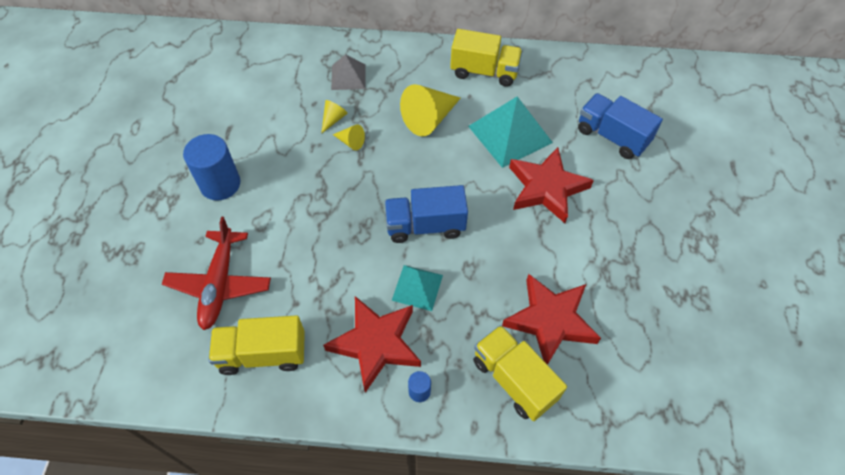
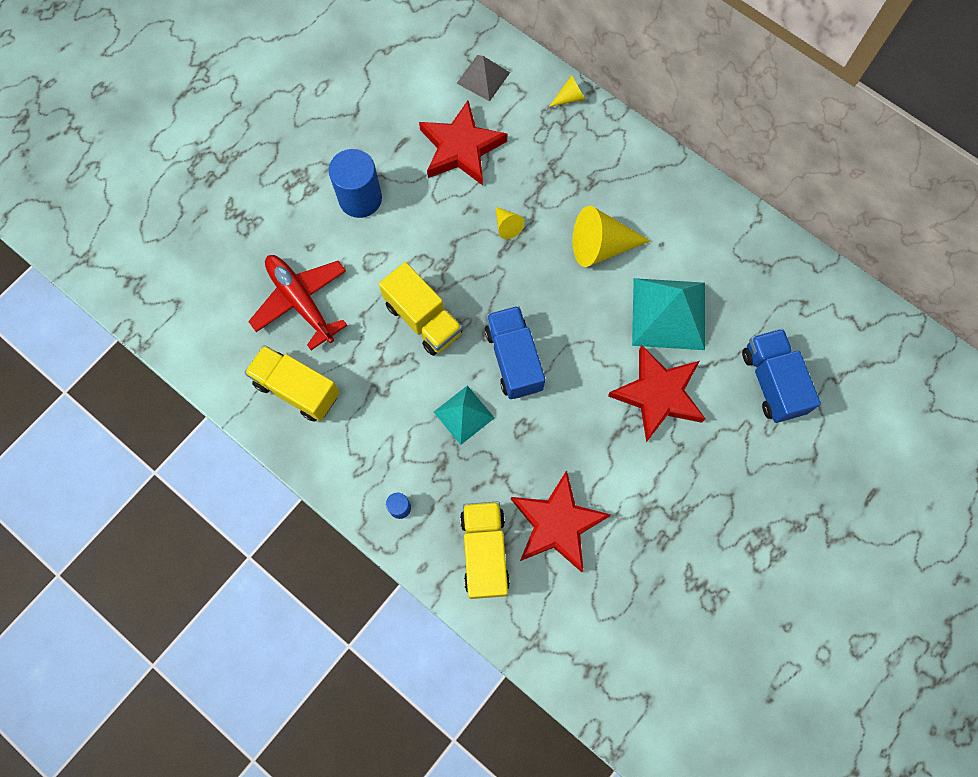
camera: 35 degrees right, 15 degrees up
(219, 284) = (301, 301): red plane -> red plane turned 105 degrees clockwise
(333, 119) = (507, 189): yellow cone -> yellow cone (570, 98)
(348, 77) = (555, 147): grey pyramid -> grey pyramid (483, 78)
(376, 344) = (393, 442): red star -> red star (461, 148)
(425, 226) = (513, 359): blue truck -> blue truck turned 45 degrees clockwise
(484, 72) = (699, 224): yellow truck -> yellow truck (423, 319)

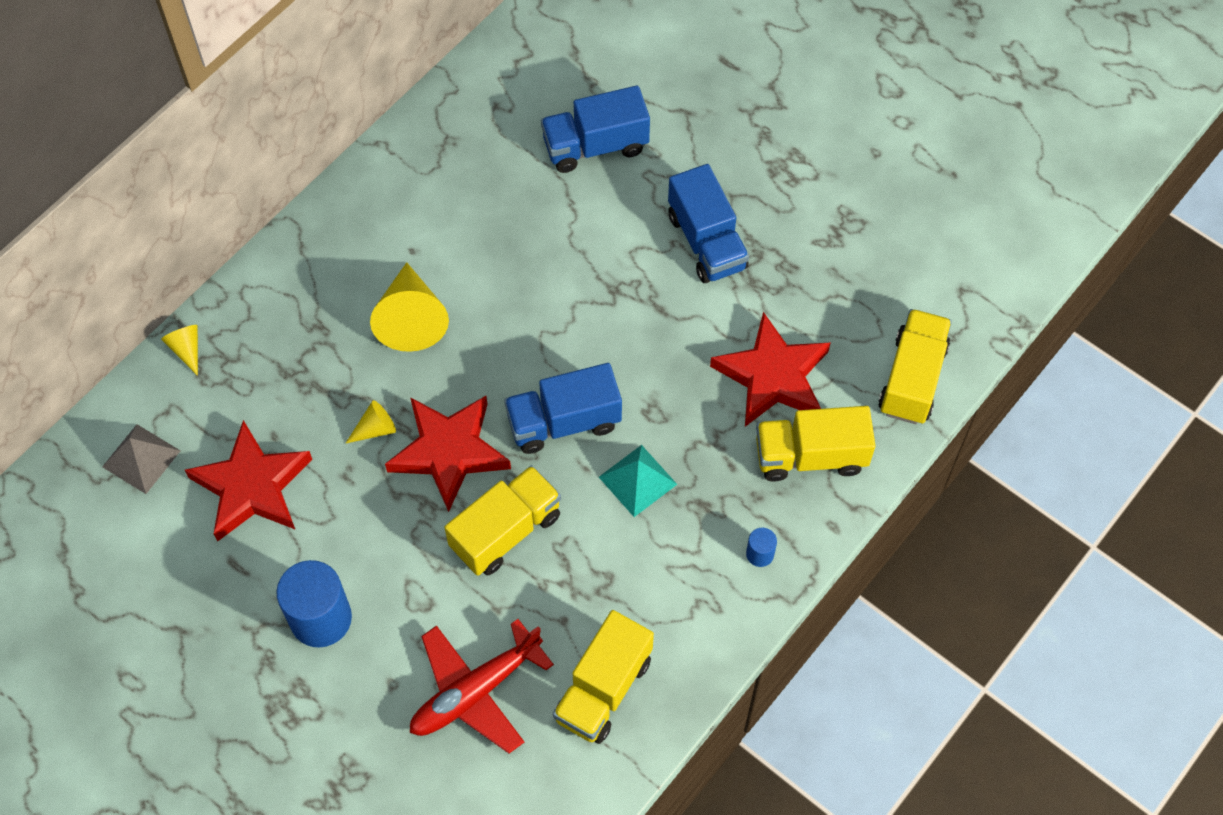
camera: 90 degrees left, 10 degrees down
(557, 644) = (912, 378): none -> yellow truck
(658, 394) = (611, 263): red star -> red star (449, 452)
(668, 313) = (506, 247): turquoise pyramid -> none
(683, 473) = (707, 242): none -> blue truck

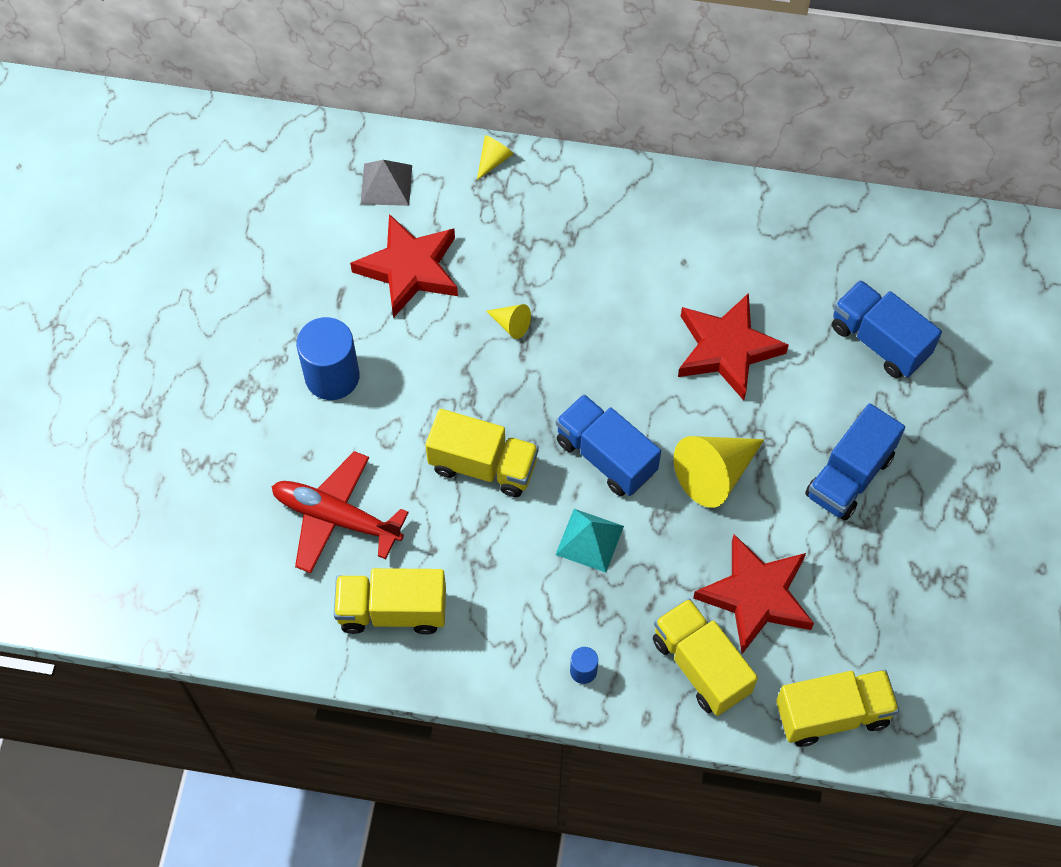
camera: 60 degrees right, 0 degrees up
(411, 319) = (623, 295): yellow cone -> yellow cone (715, 474)
(449, 452) = (525, 387): red star -> red star (726, 349)

